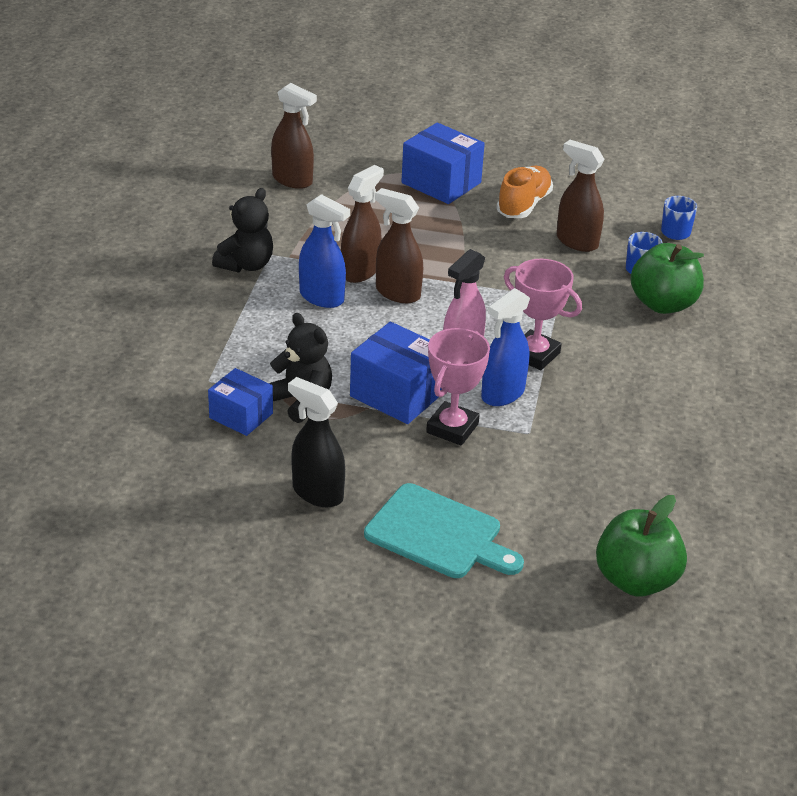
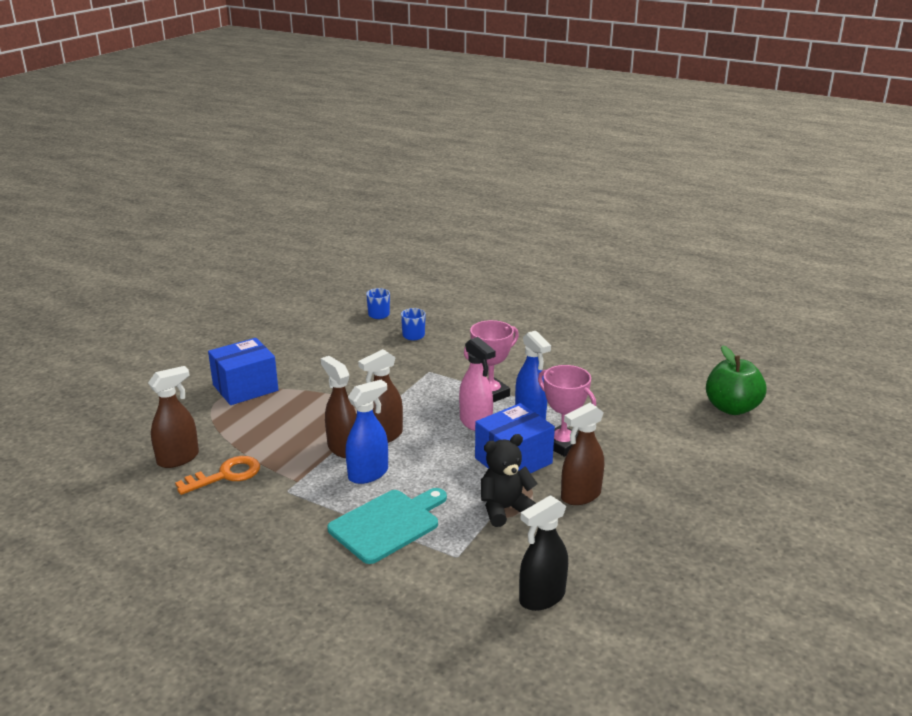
camera: 70 degrees left, 10 degrees down
(241, 415) = (513, 545): blue box -> none
(246, 265) = (294, 507): black teddy bear -> none
(279, 213) = (226, 475): none -> orange key
(317, 493) = (623, 521): black spray bottle -> black spray bottle (541, 597)
(438, 534) = (679, 473): turquoise cutting board -> turquoise cutting board (388, 524)
(523, 205) = (304, 360): orange shoe -> none
(576, 242) = (365, 350): brown spray bottle -> brown spray bottle (580, 495)
(663, 304) = (456, 337): green apple -> none

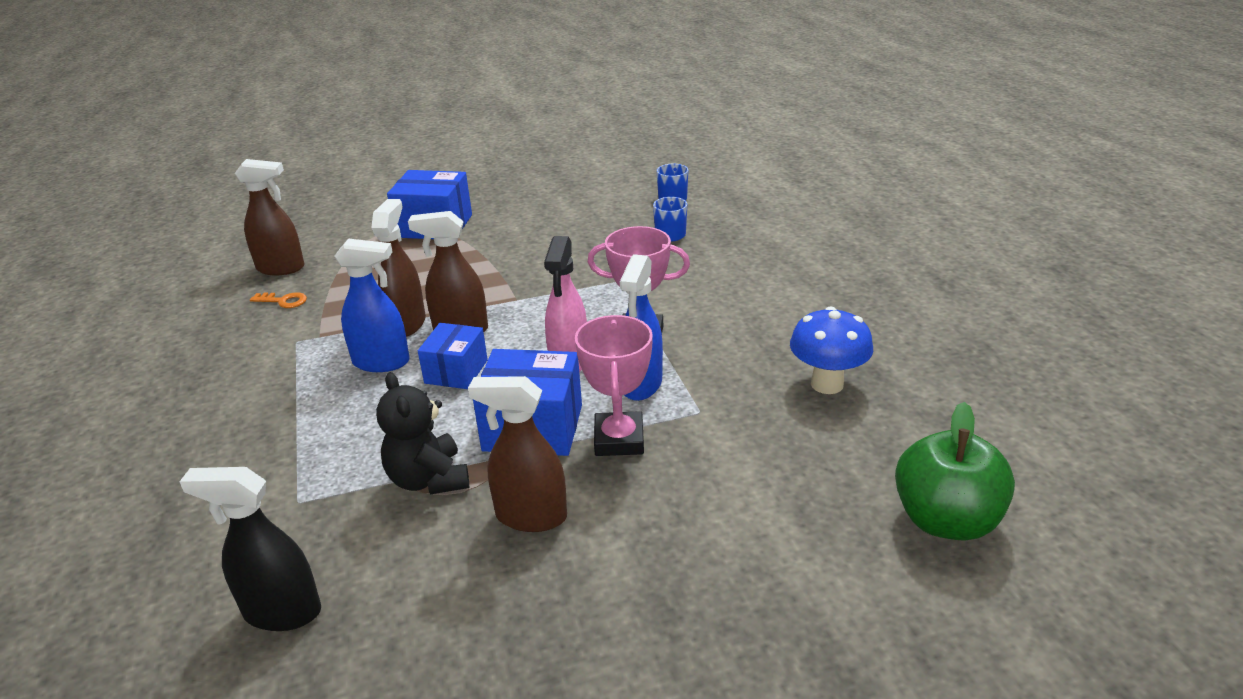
camera: 45 degrees right, 5 degrees up
(226, 475) = (284, 301): orange key -> orange key, size x0.58
(388, 524) = (307, 425): turquoise cutting board -> none
(422, 457) = (456, 371): none -> blue box
(505, 509) = (428, 479): black teddy bear -> black teddy bear turned 135 degrees counterclockwise
(610, 377) = (827, 384): none -> blue mushroom

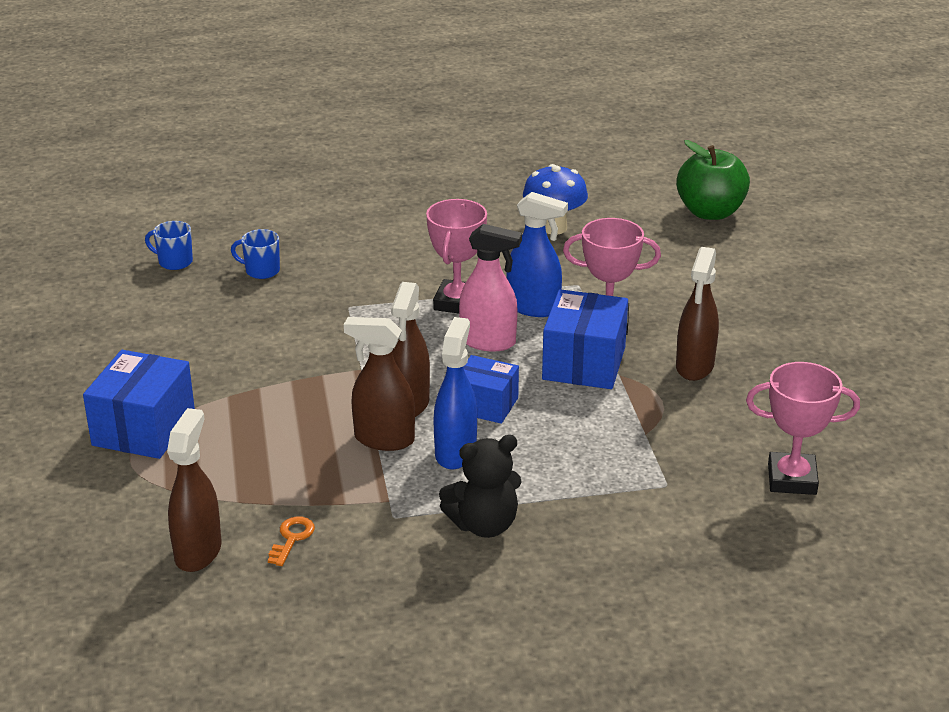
camera: 85 degrees left, 0 degrees up
(282, 612) = (792, 479): black spray bottle -> pink trophy
(428, 479) = (645, 416): black teddy bear -> black teddy bear (484, 525)

